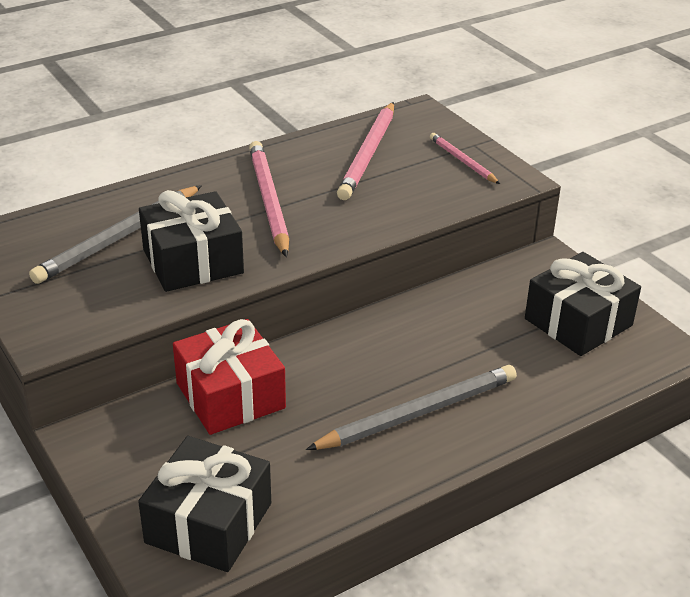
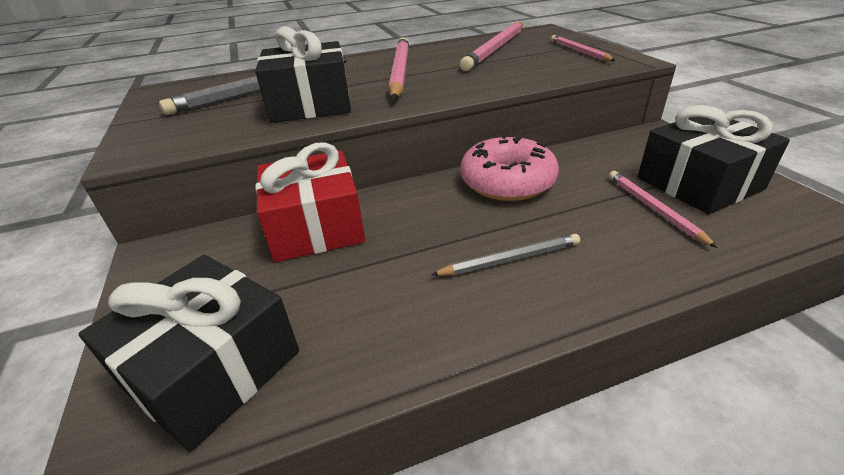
camera: 15 degrees right, 0 degrees up
(403, 331) = (507, 182): none -> pink donut
(418, 413) = (510, 259): grey pencil -> grey pencil, size x0.57
(537, 353) = (654, 209): none -> pink pencil

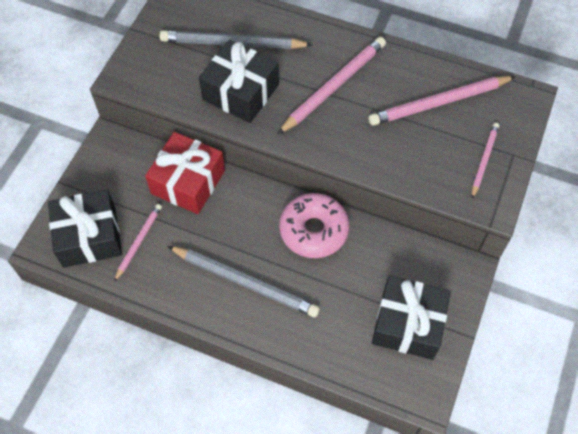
camera: 40 degrees right, 25 degrees up
(510, 259) = (244, 282): grey pencil -> grey pencil, size x1.77
(654, 209) = (354, 316): pink pencil -> pink pencil (139, 242)

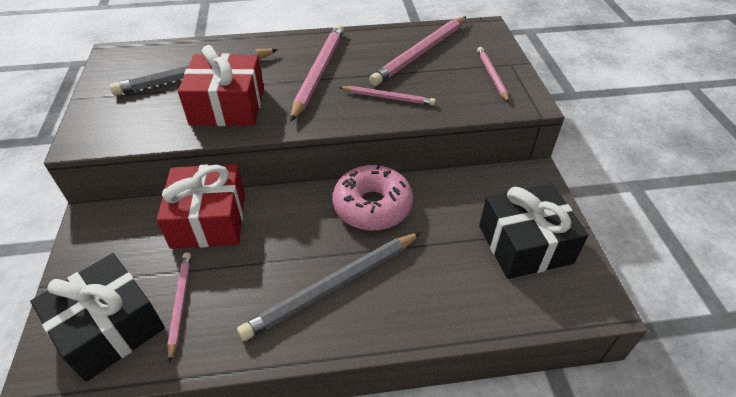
camera: 30 degrees left, 15 degrees down
(240, 92) = (227, 106): black gift -> red gift
(244, 282) = (333, 286): grey pencil -> grey pencil turned 150 degrees clockwise
(374, 143) = (388, 98): none -> pink pencil

